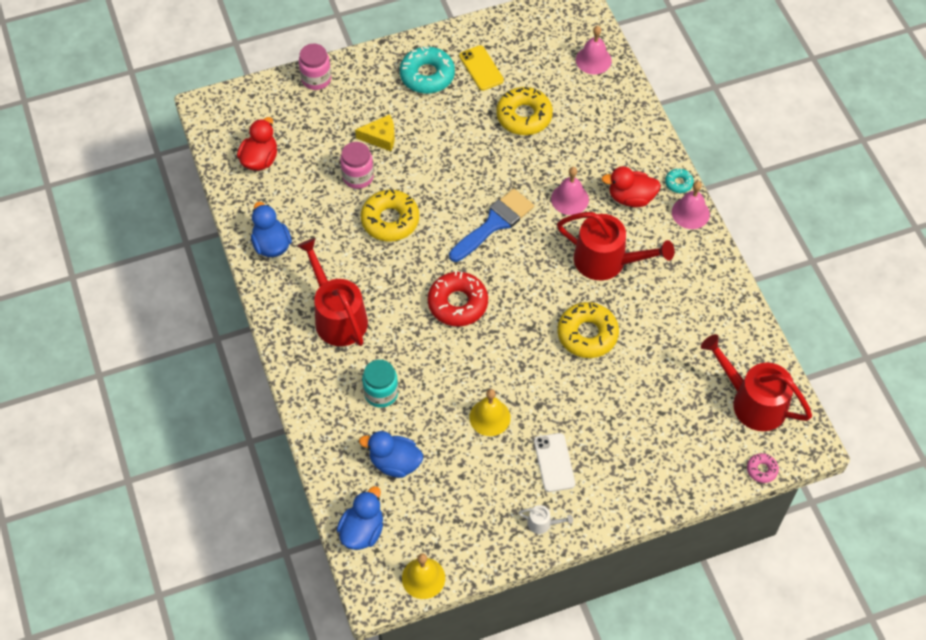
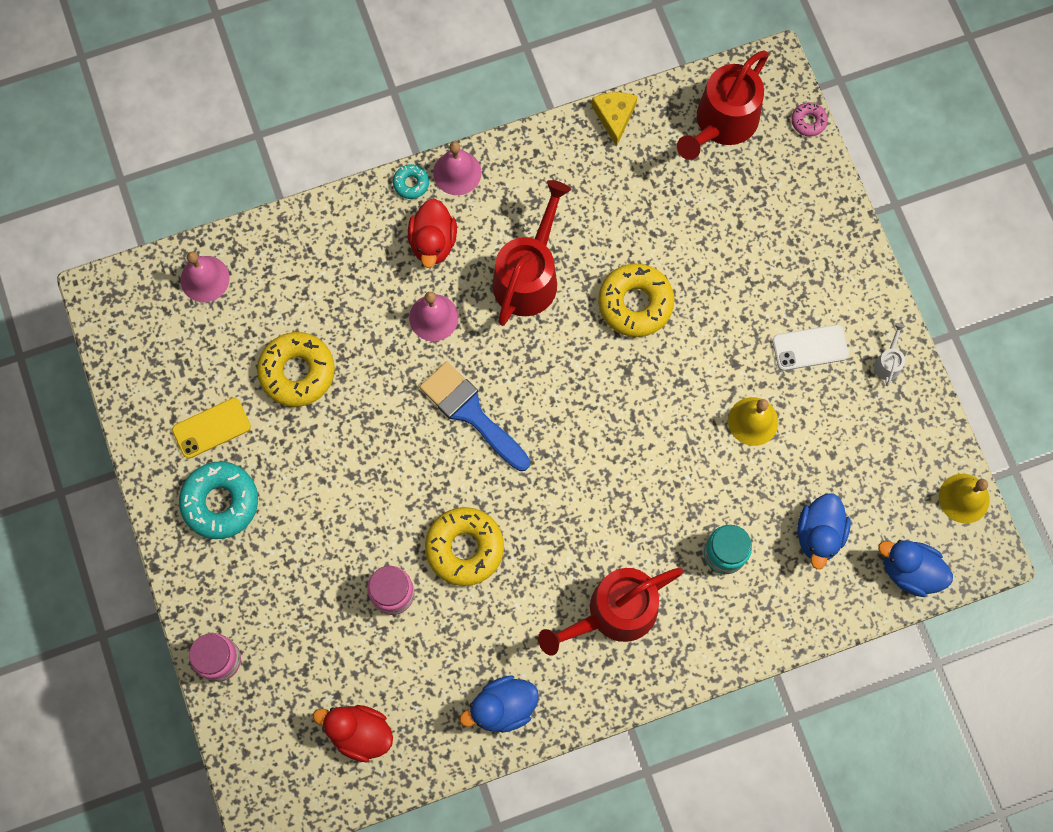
camera: 90 degrees left, 15 degrees up
(380, 137) = (326, 564): yellow cheese -> yellow cheese (614, 117)
(457, 303) = (593, 459): red donut -> none

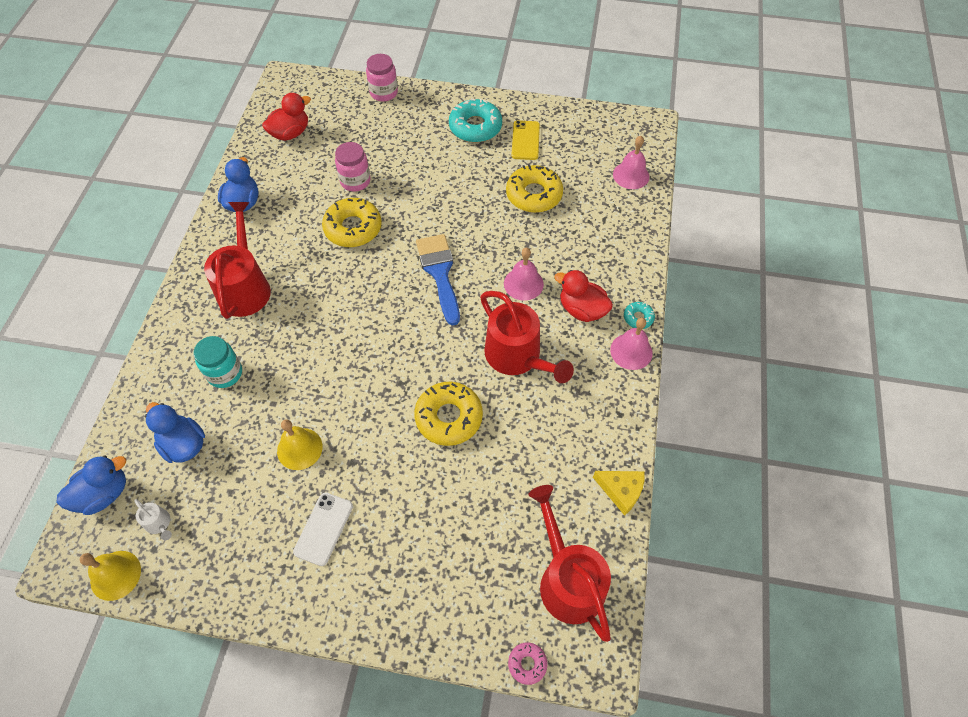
camera: 120 degrees right, 15 degrees down
(470, 413) = (439, 273): blue brush -> blue brush turned 90 degrees counterclockwise
(888, 363) = (265, 586): white watering can -> white watering can (159, 523)

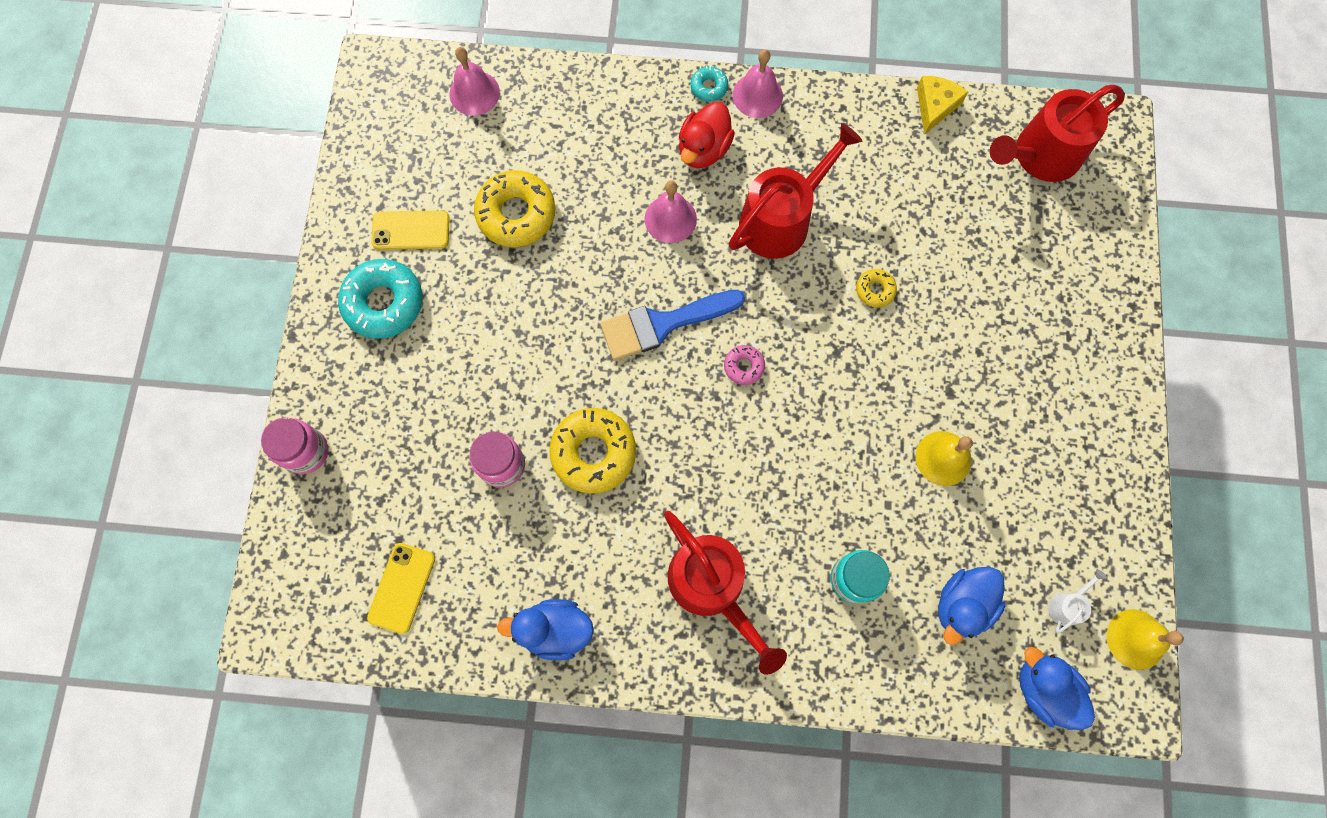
camera: 95 degrees left, 15 degrees up
(245, 287) = (712, 587): red watering can -> red watering can turned 120 degrees counterclockwise
(290, 133) = (402, 588): red duck -> yellow phone
(323, 529) = (1035, 410): white phone -> none
(449, 417) = (875, 290): yellow donut -> yellow donut, size x0.49
(527, 664) = (1130, 189): pink donut -> pink donut (744, 366)

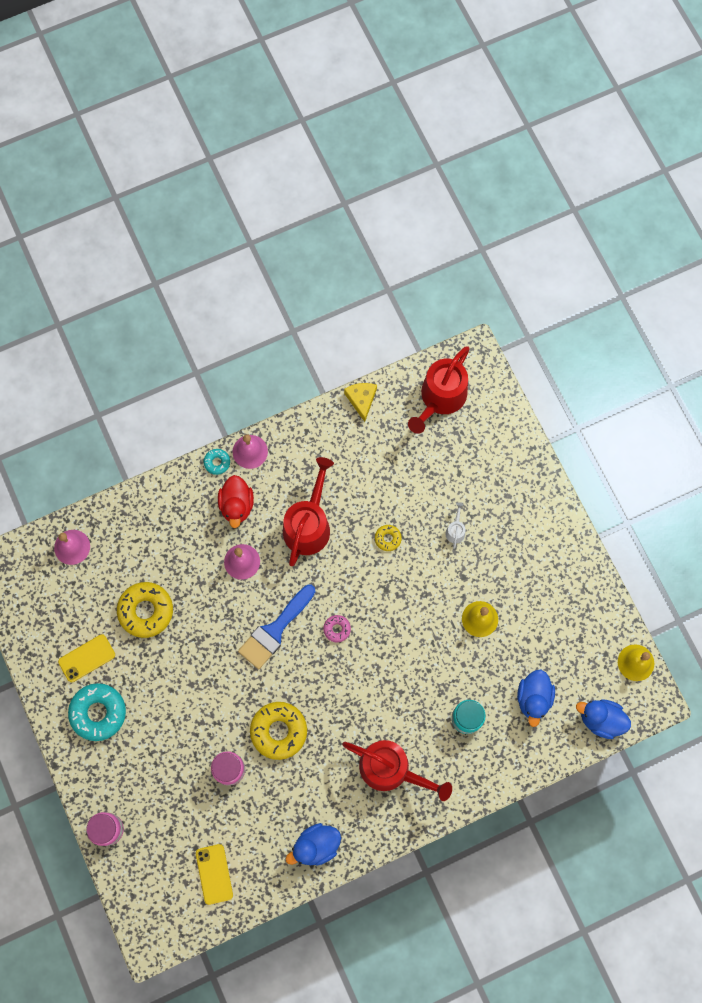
camera: 30 degrees left, 0 degrees up
(1066, 605) = (590, 665): white watering can -> white watering can (455, 530)

